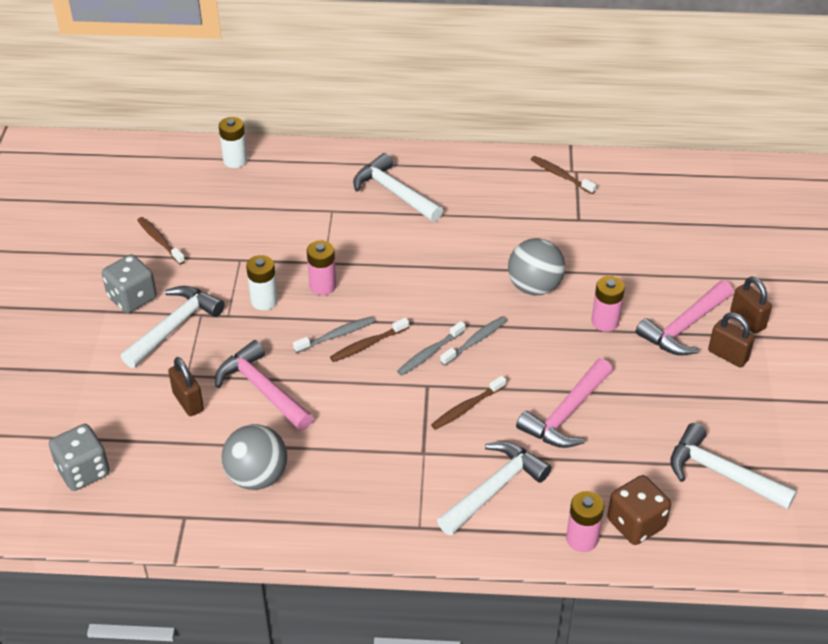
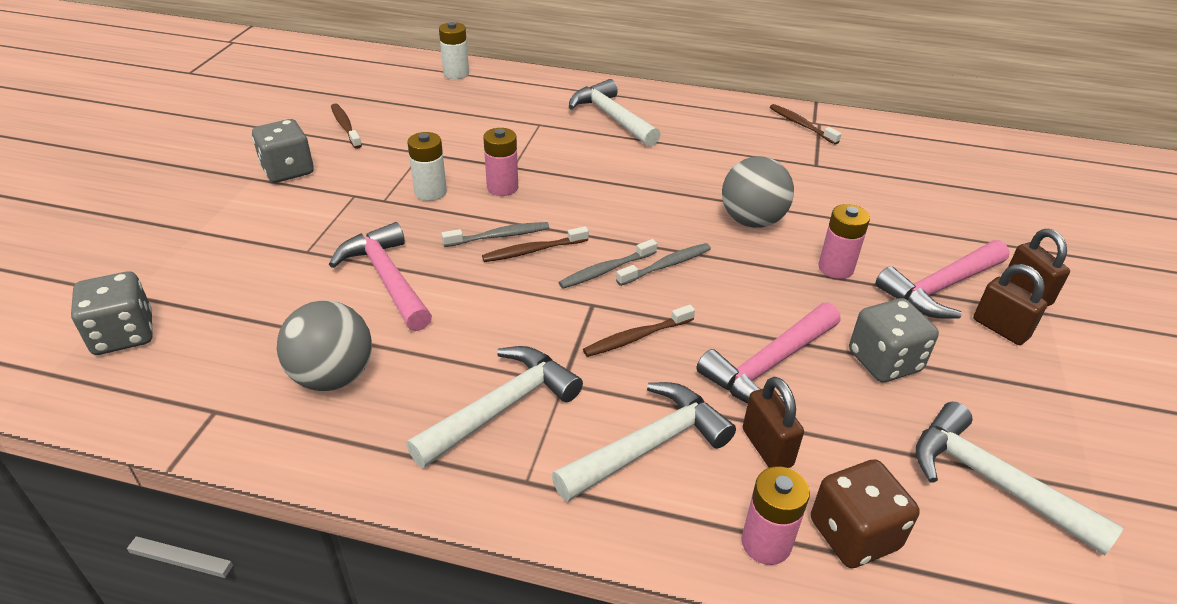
camera: 10 degrees right, 5 degrees down
(174, 326) = (318, 202): white hammer -> white hammer (501, 408)
(188, 402) = (293, 278): brown padlock -> brown padlock (767, 447)
(647, 397) = (884, 361): none -> grey dice

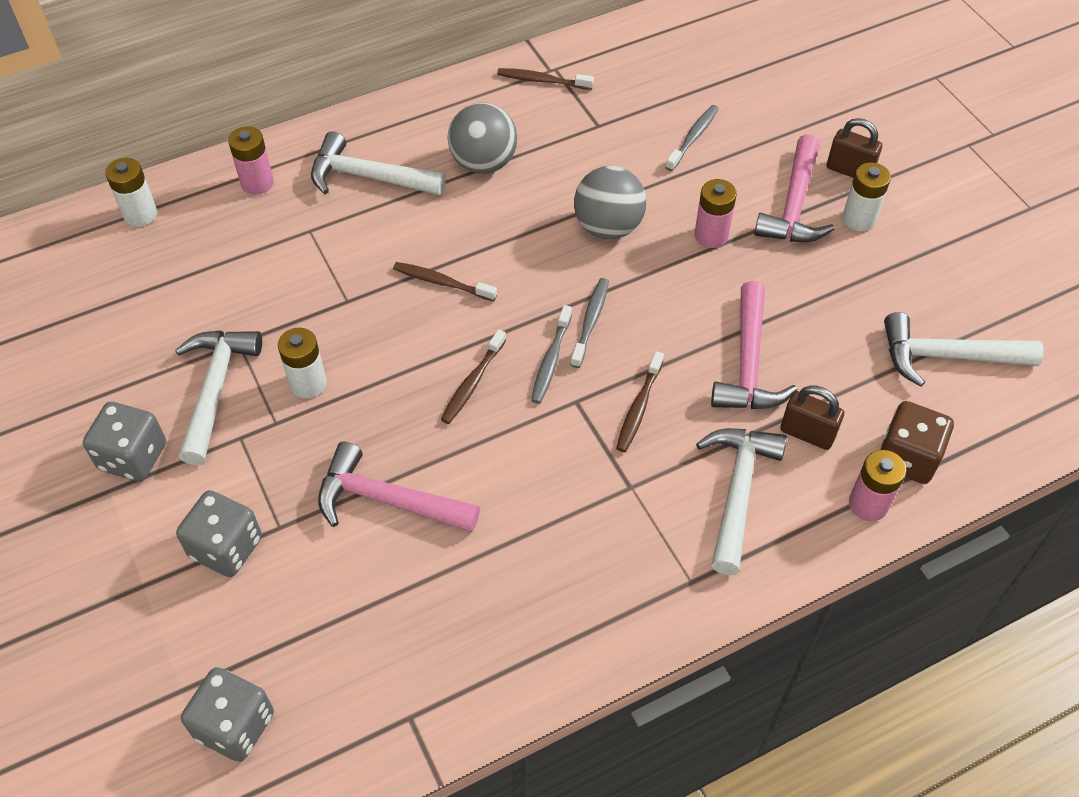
camera: 40 degrees left, 15 degrees up
(333, 376) = (461, 617): grey ball -> grey ball (483, 163)
(345, 126) = (115, 363): brown toothbrush -> brown toothbrush (442, 282)
(499, 236) = (427, 388): grey toothbrush -> grey toothbrush (693, 138)
(501, 408) = (612, 541): white hammer -> white hammer (215, 389)
(502, 187) = (366, 332): pink battery -> pink battery (257, 183)
(884, 361) = (814, 304): grey dice -> grey dice (226, 547)
(1000, 329) = (859, 219): brown padlock -> white battery

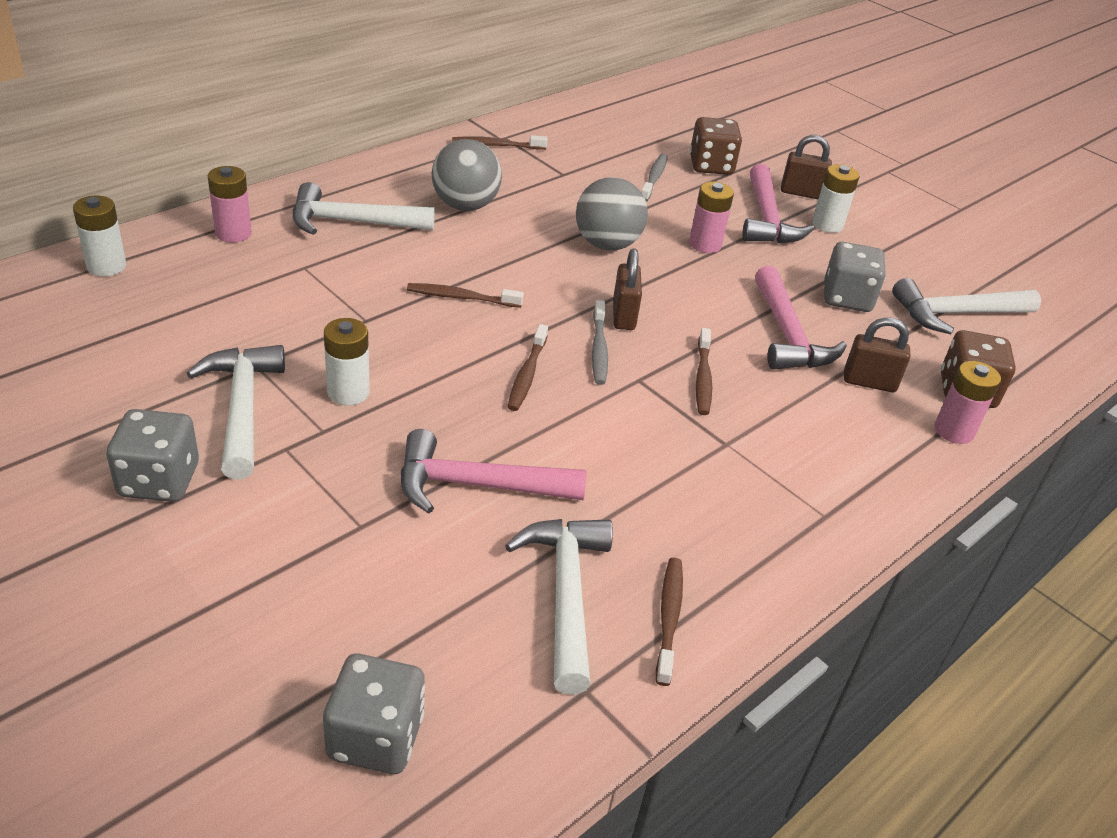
camera: 20 degrees left, 15 degrees down
(226, 547) = (303, 554): grey dice -> grey dice (847, 298)
(504, 662) = (669, 618): none -> brown toothbrush
(590, 321) = (623, 316): grey toothbrush -> brown padlock
(737, 492) = (830, 435): white hammer -> white hammer (565, 595)
(763, 124) = (711, 166): none -> brown dice

